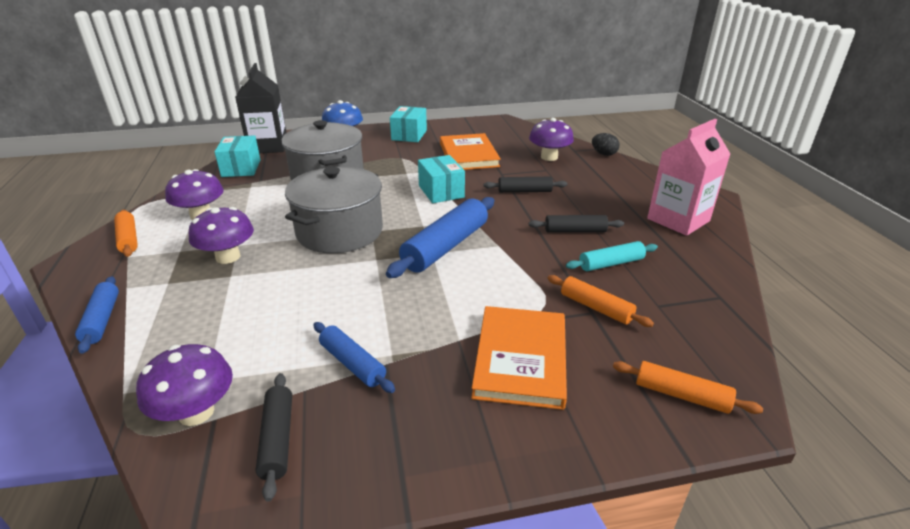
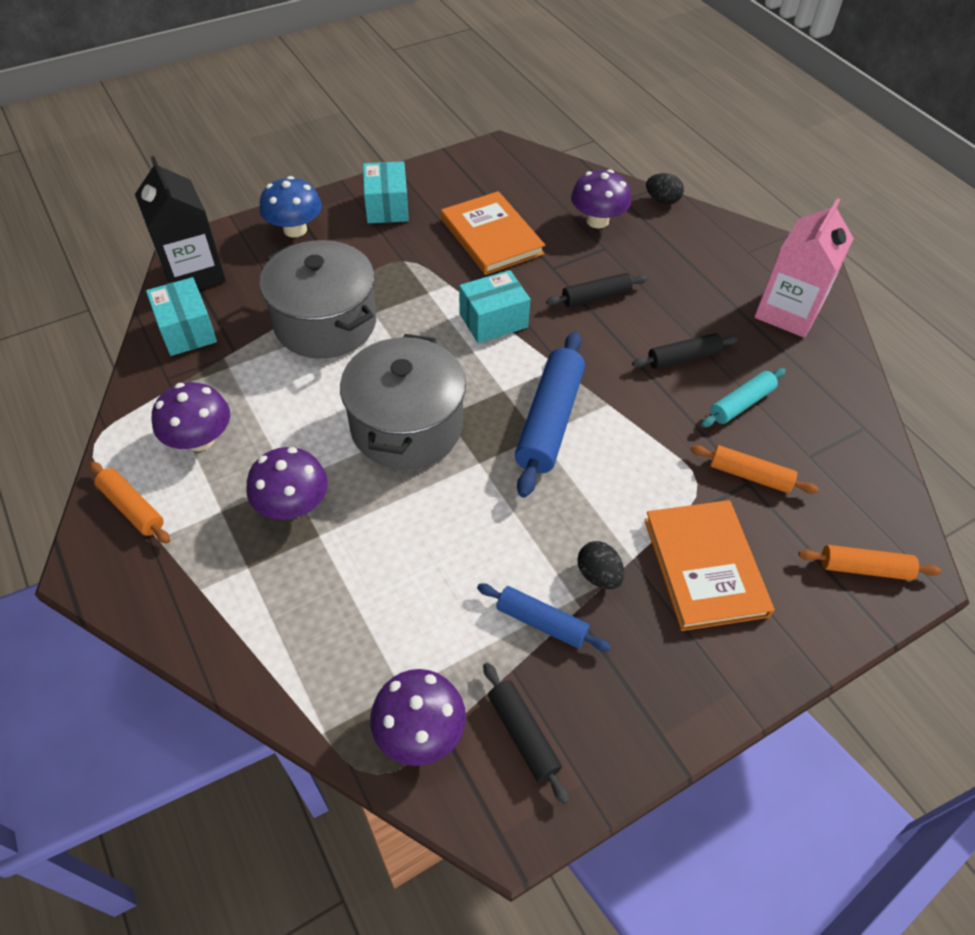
camera: 20 degrees left, 20 degrees up
(102, 320) = (211, 646): blue rolling pin -> none
(422, 343) = (598, 575): none -> black egg
(441, 191) = (493, 320): turquoise box -> turquoise box turned 75 degrees counterclockwise

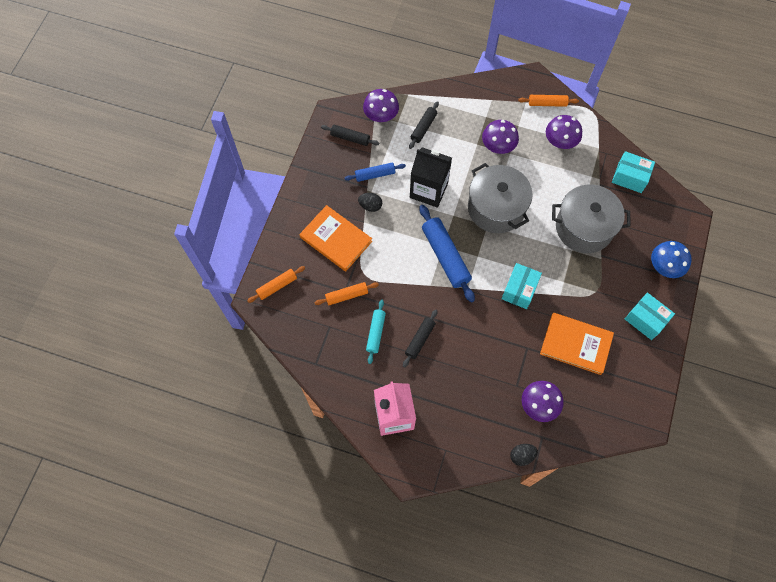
camera: 140 degrees right, 15 degrees up
(193, 273) = (669, 205): black carton -> black carton (428, 190)
(596, 297) = (489, 345): black rolling pin -> black rolling pin (423, 127)

